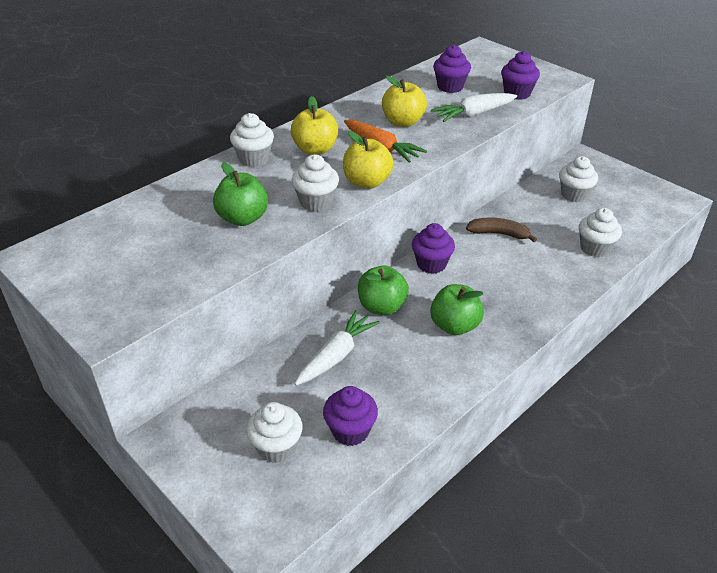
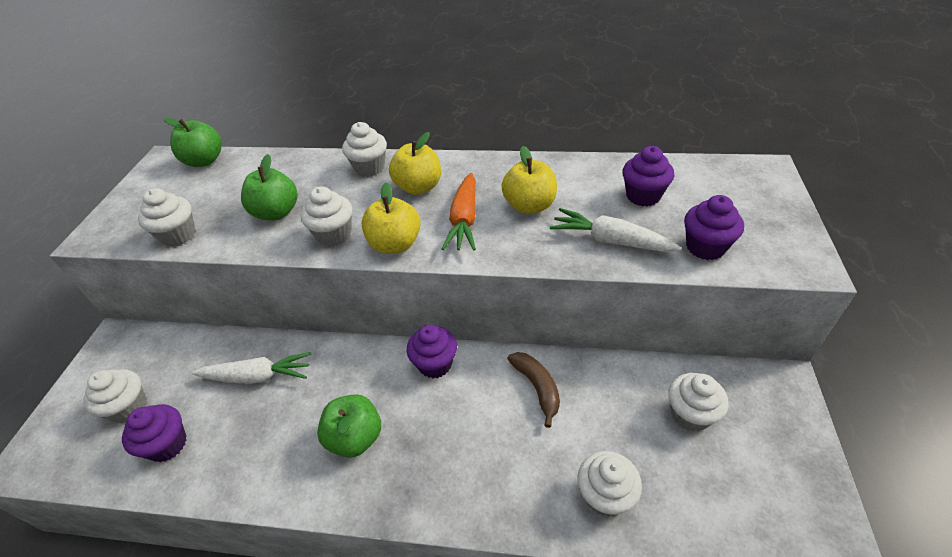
camera: 55 degrees right, 5 degrees up
(192, 277) = (178, 235): none -> white cupcake
(382, 306) = (343, 366): green apple -> green apple (204, 161)

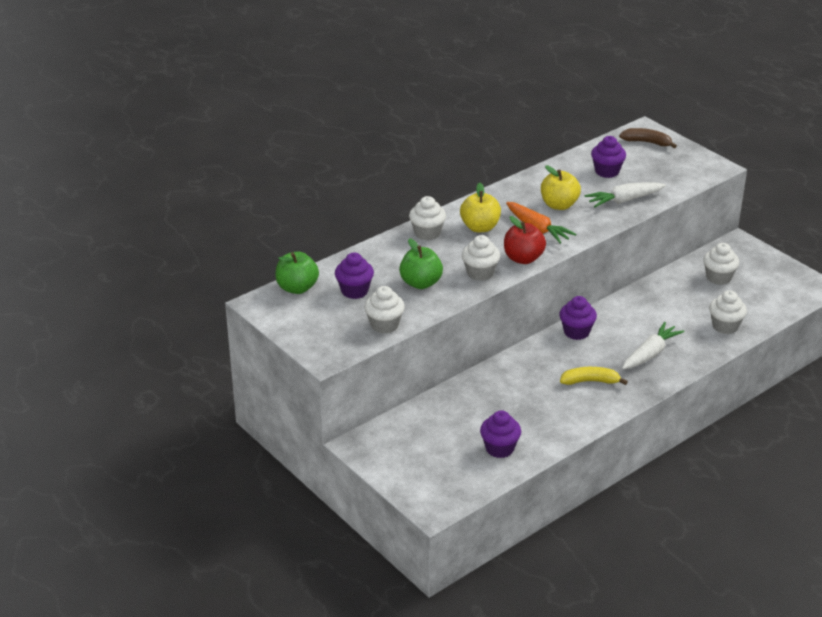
camera: 50 degrees left, 10 degrees down
(129, 407) = (443, 455): white cupcake -> none
(257, 376) = (490, 397): white carrot -> white carrot (650, 353)
(355, 438) = (590, 381): green apple -> yellow banana
(395, 244) = (523, 258): yellow apple -> red apple
(537, 387) = (641, 309): brown banana -> brown banana (647, 142)
(705, 247) = (668, 181): purple cupcake -> purple cupcake (354, 291)

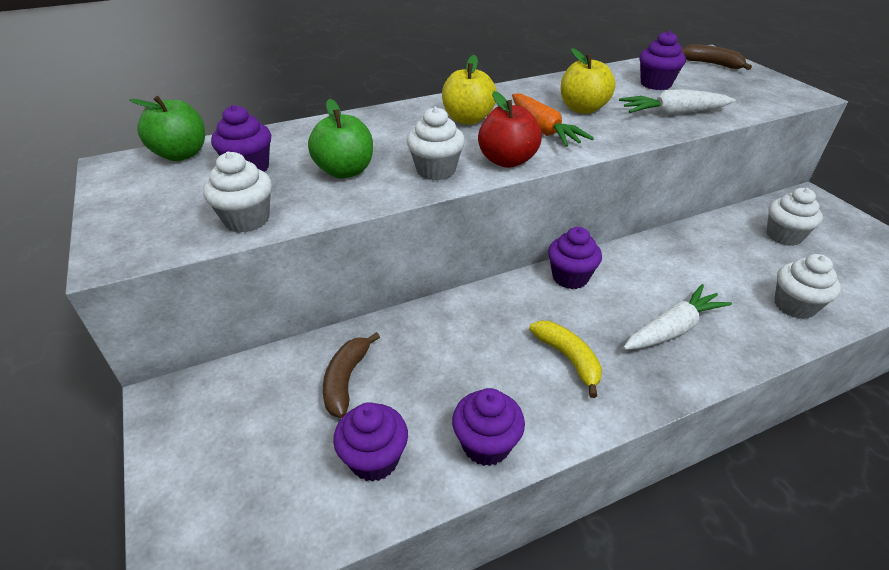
camera: 15 degrees right, 5 degrees up
(427, 233) = (397, 117): white cupcake -> none
(460, 416) = (346, 380): none -> brown banana
(558, 431) = (486, 444): none -> purple cupcake
(590, 381) = (568, 358): yellow banana -> yellow banana turned 45 degrees clockwise

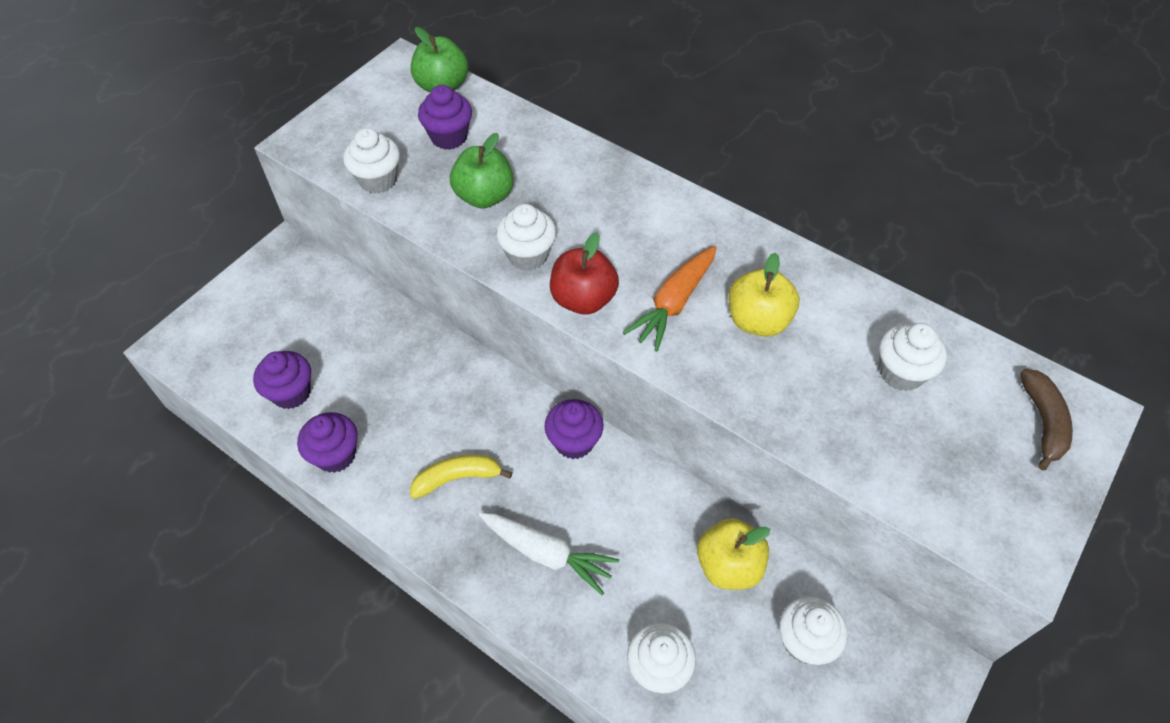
camera: 60 degrees right, 15 degrees up
(346, 380) = (352, 338): brown banana -> none
(468, 119) = (650, 234): yellow apple -> yellow apple (728, 565)
(568, 358) = (457, 478): yellow banana -> yellow banana turned 135 degrees counterclockwise
(655, 84) = (901, 372): purple cupcake -> white cupcake
(673, 113) = (817, 412): white carrot -> none

